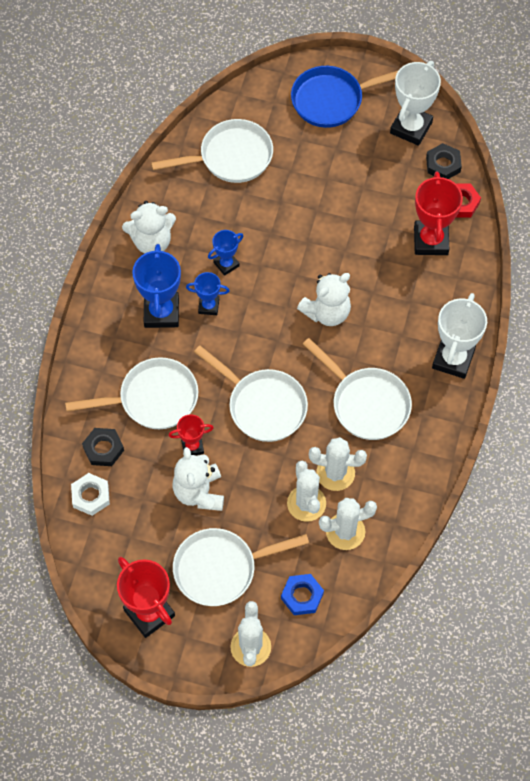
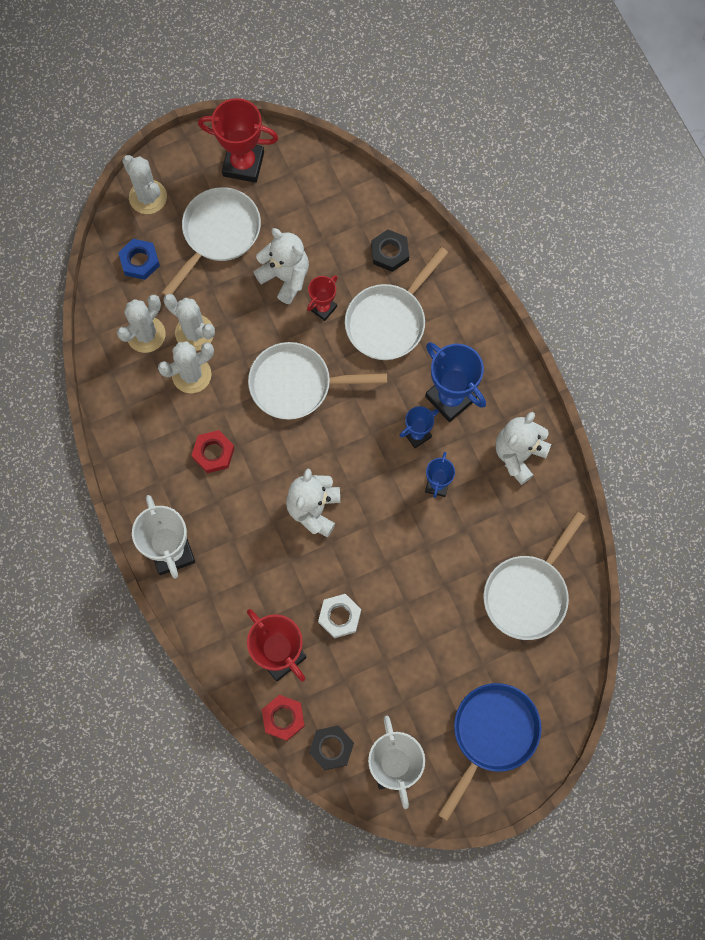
camera: 140 degrees right, 10 degrees up
(90, 496) = (365, 211): white nut -> white nut (339, 616)
(366, 403) = (213, 453): white pan -> red nut

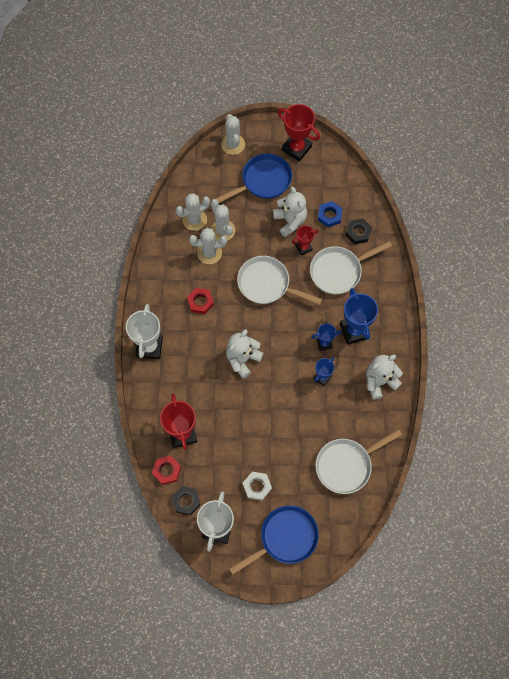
camera: 25 degrees right, 5 degrees down
(139, 261) = (211, 178): blue nut -> blue nut (329, 215)
(218, 234) = (263, 181): white pan -> blue pan
(339, 616) = (228, 427): white nut -> white nut (257, 486)

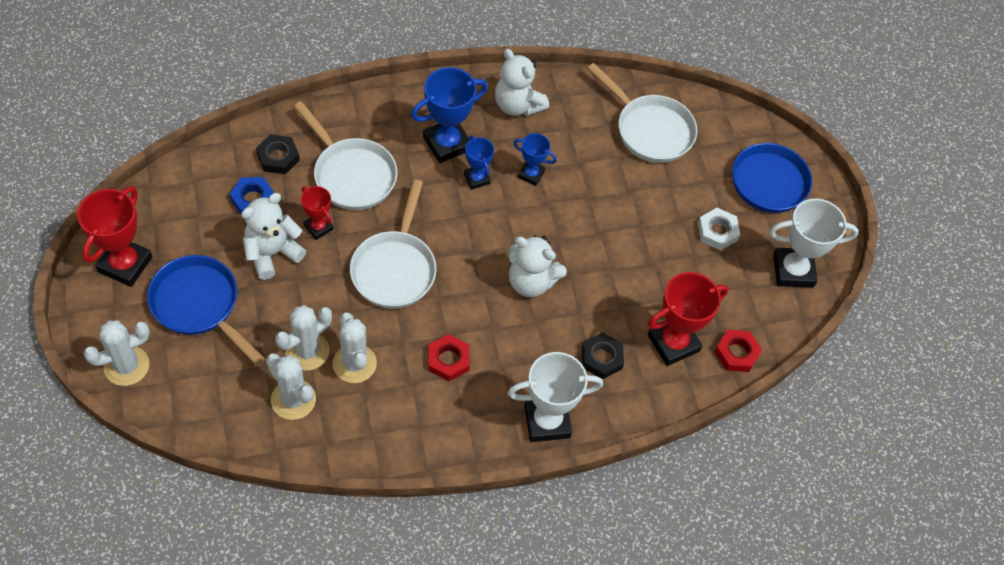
camera: 110 degrees left, 10 degrees down
(186, 501) = (770, 318): black nut -> black nut (601, 358)

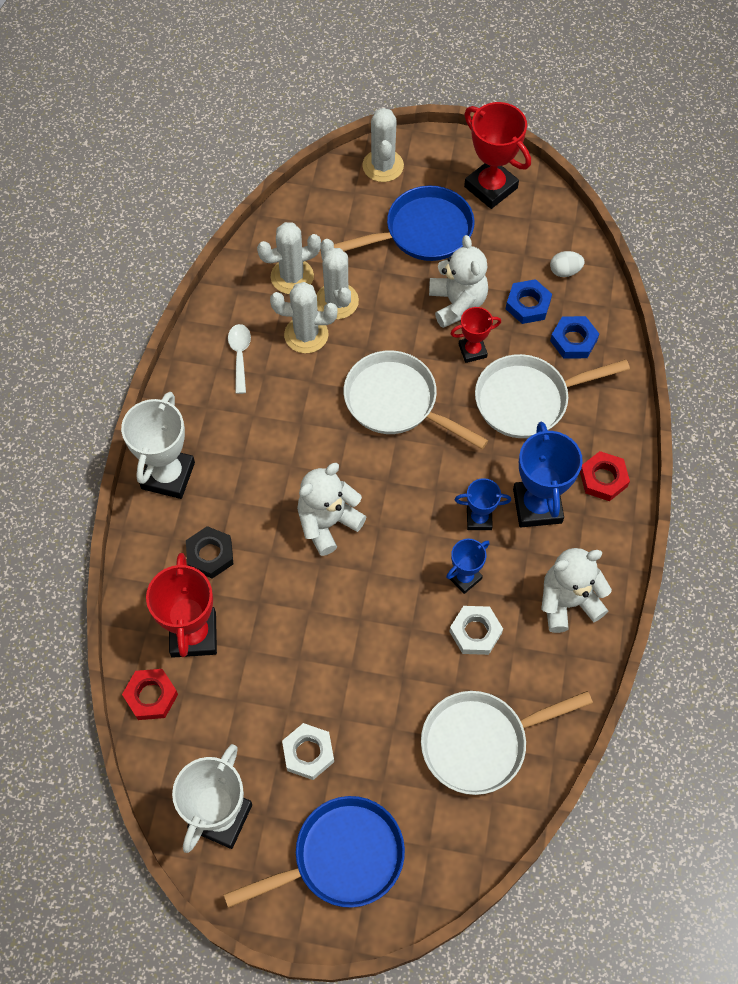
camera: 120 degrees right, 5 degrees up
(205, 181) = (565, 271): none -> white egg
(278, 157) = (573, 340): black nut -> blue nut
(399, 411) = (240, 355): none -> white spoon
(448, 360) = (273, 414): red nut -> red nut (603, 479)
(571, 155) = (475, 632): none -> white nut

